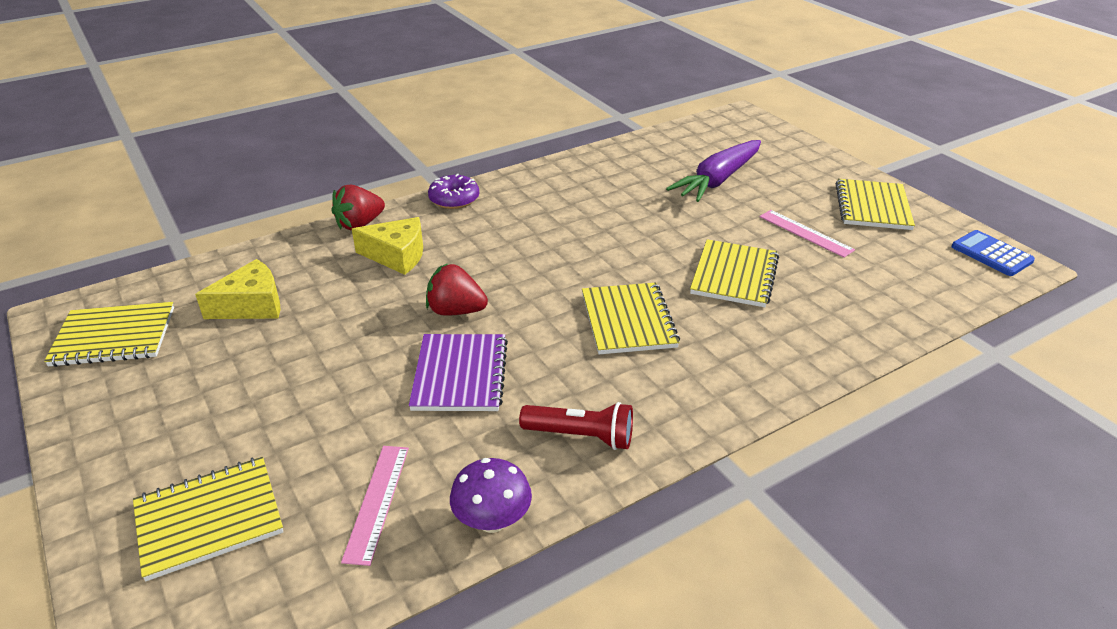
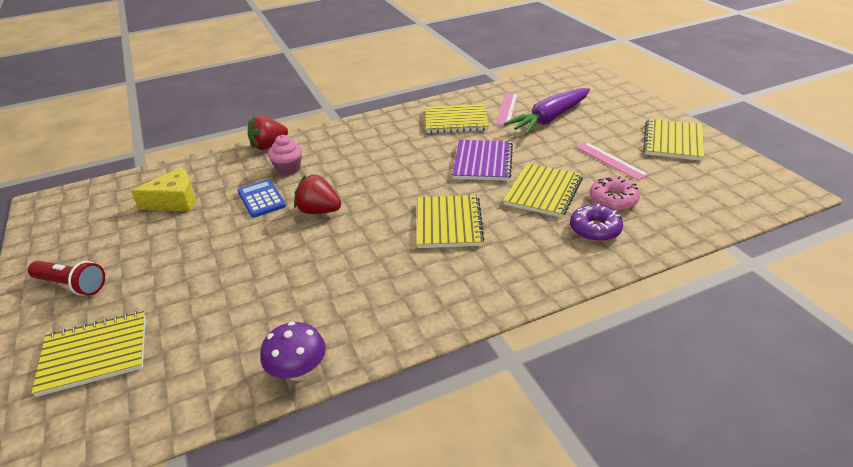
camera: 10 degrees right, 0 degrees up
(114, 337) = (74, 219): yellow notebook -> yellow notebook (456, 121)
(377, 502) = (217, 351): pink ruler -> pink ruler (507, 109)
(397, 256) = (288, 169): yellow cheese -> pink cupcake
(454, 199) = (343, 129): purple donut -> purple donut (595, 229)
(460, 375) = (308, 258): purple notebook -> purple notebook (483, 162)
(581, 436) = (386, 311): red flashlight -> red flashlight (71, 285)
(820, 283) = (613, 200): none -> pink donut
(991, 254) = (767, 182): blue calculator -> blue calculator (261, 199)

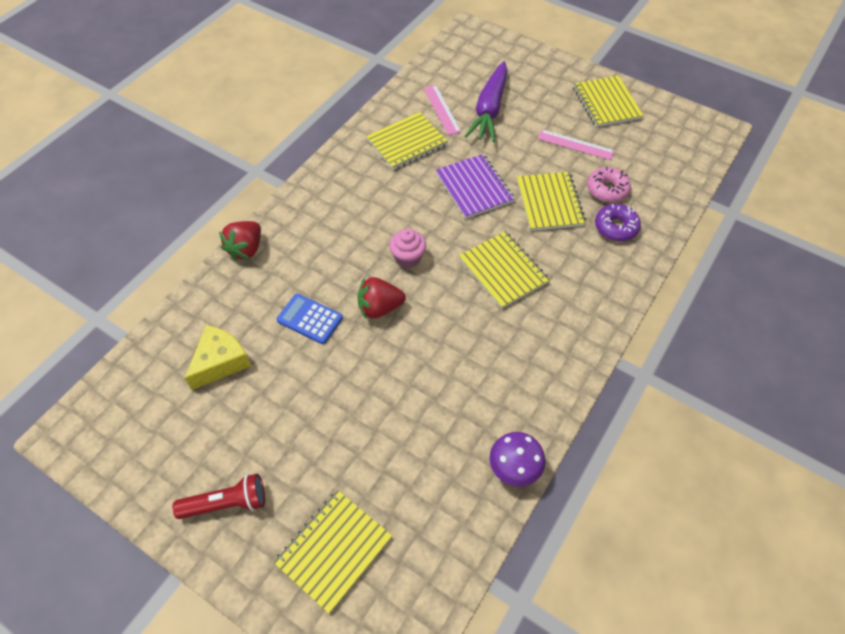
camera: 35 degrees left, 20 degrees up
(288, 169) = (299, 271): pink cupcake -> pink cupcake (408, 257)

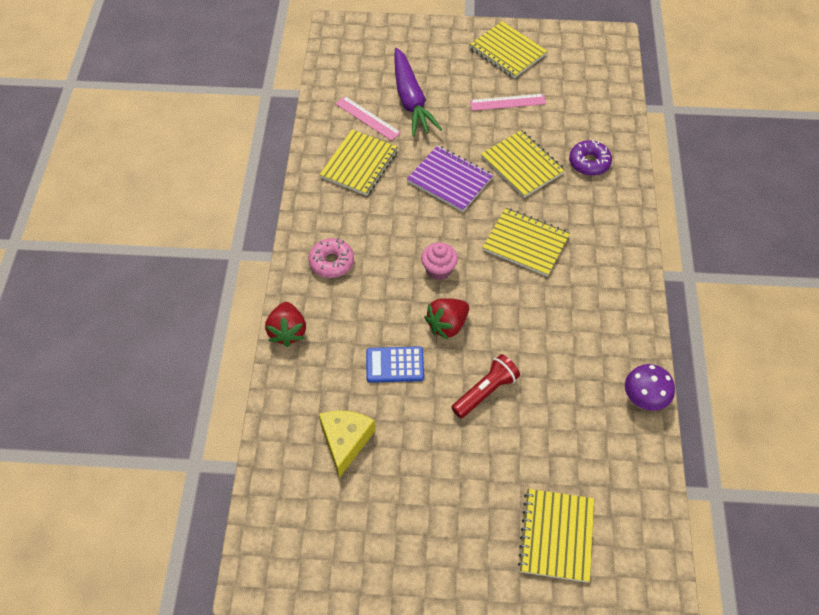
camera: 30 degrees left, 0 degrees up
(227, 503) = (444, 550): red flashlight -> red flashlight (485, 392)
(607, 189) = (560, 132): pink donut -> pink donut (331, 262)

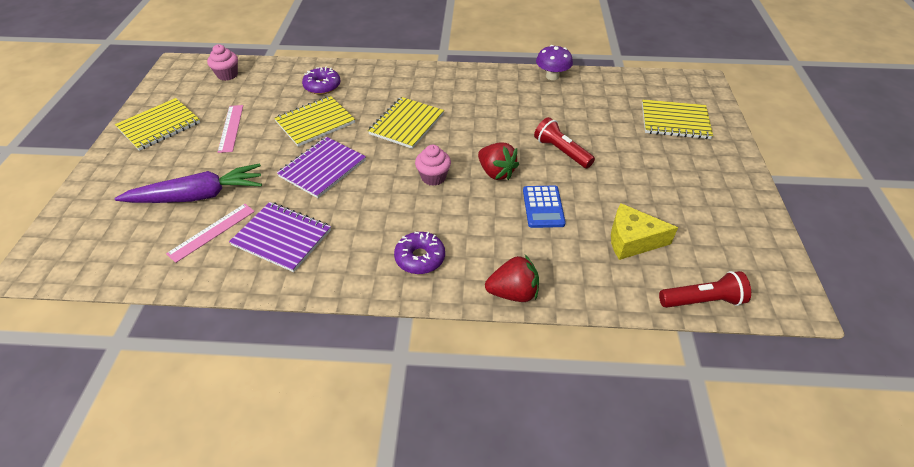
camera: 90 degrees left, 10 degrees down
(265, 490) = (702, 301): none -> red flashlight
(331, 262) = (420, 258): pink donut -> purple donut
(359, 164) = (282, 237): yellow notebook -> purple notebook
(600, 81) = (227, 75): none -> pink cupcake

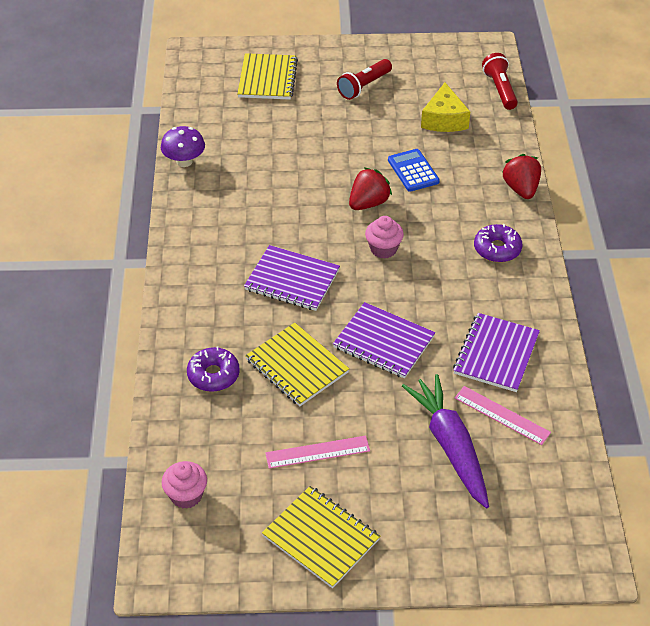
camera: 95 degrees left, 0 degrees up
(406, 124) = (292, 280): yellow notebook -> purple notebook
(543, 207) = (413, 171): blue calculator -> blue calculator turned 105 degrees counterclockwise
(561, 151) = (327, 157): red flashlight -> red flashlight (364, 86)

